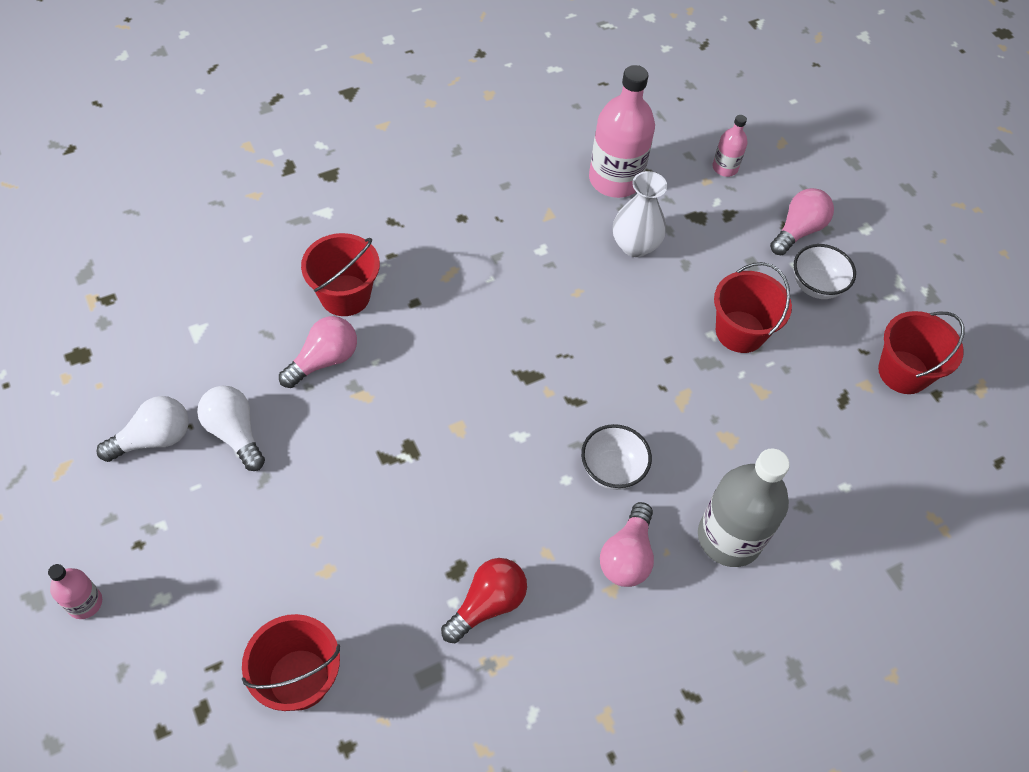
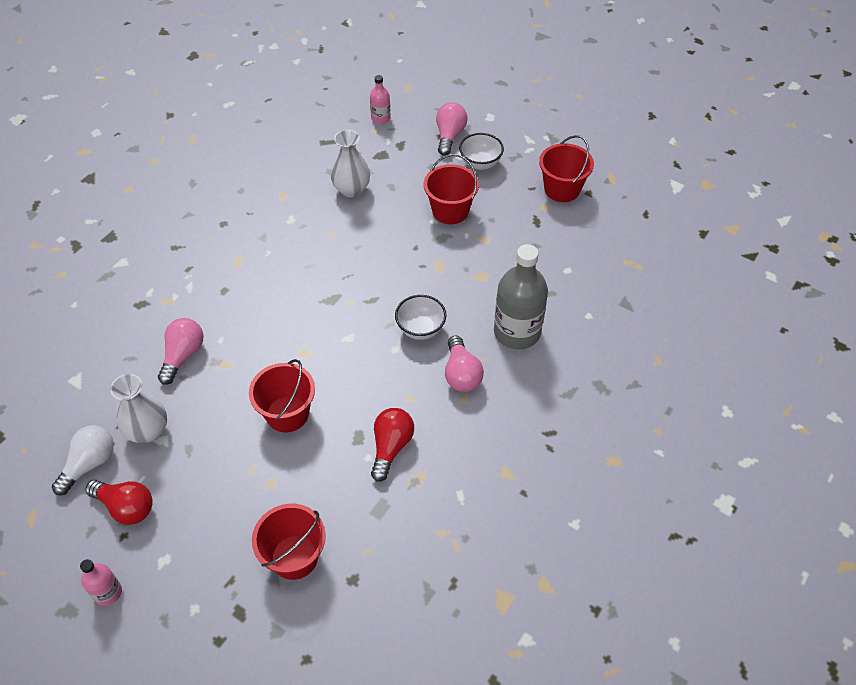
camera: 25 degrees left, 5 degrees down
(160, 512) = (126, 507): none -> red light bulb
(235, 433) = (148, 431): white light bulb -> white vase
(345, 295) = (171, 308): red bucket -> red bucket (287, 414)
(615, 179) = (313, 155): pink bottle -> none

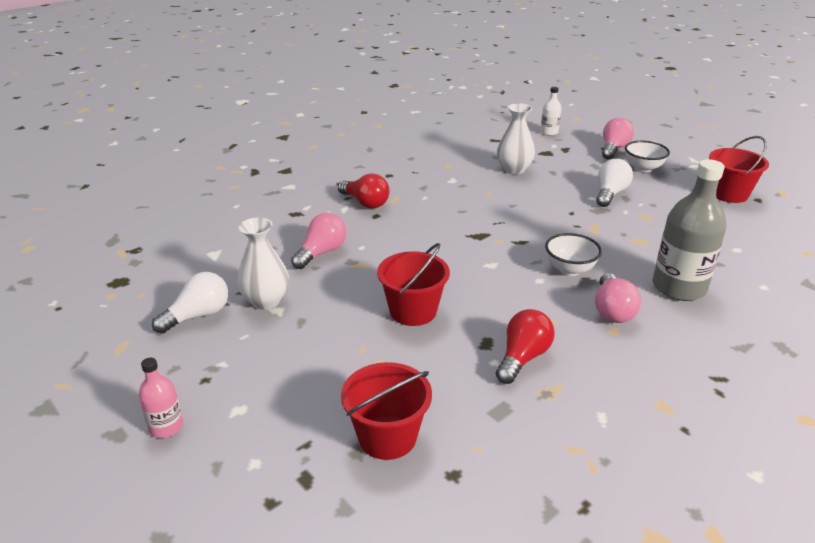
camera: 15 degrees right, 20 degrees down
(126, 507) = (218, 356): red light bulb -> red light bulb (365, 203)
(380, 118) = (549, 132): pink bottle -> white bottle
(450, 211) = (610, 194): red bucket -> white light bulb

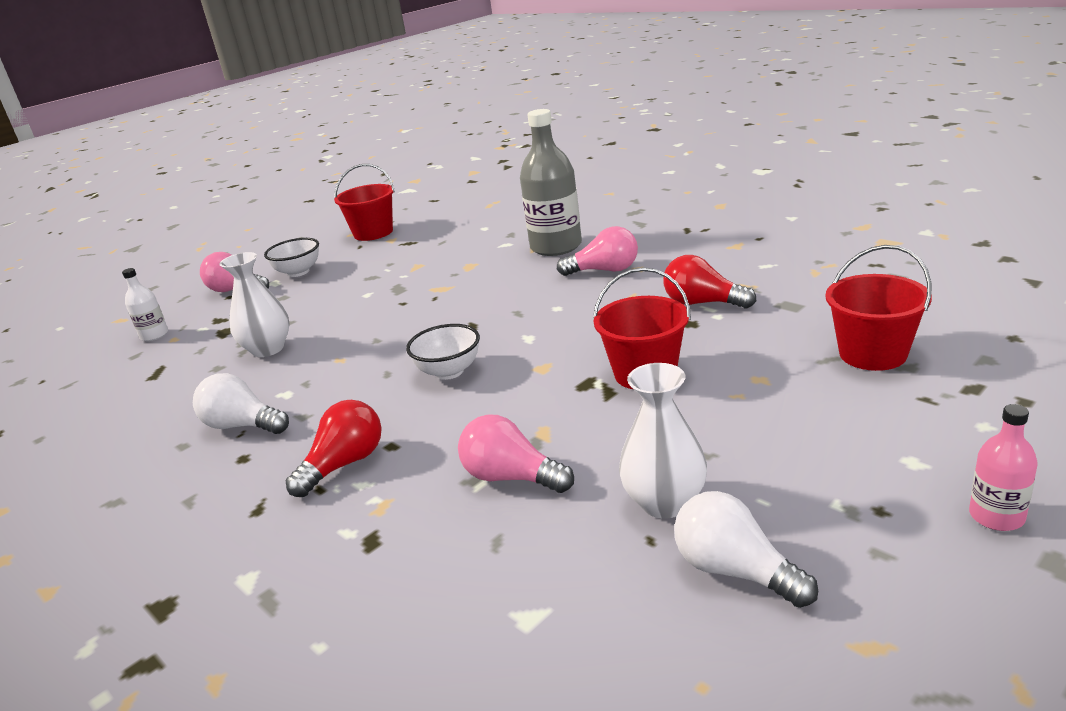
camera: 90 degrees left, 5 degrees down
(569, 269) = (532, 294): white bowl -> white bowl (449, 371)
(610, 194) = (359, 285): white light bulb -> white light bulb (243, 425)

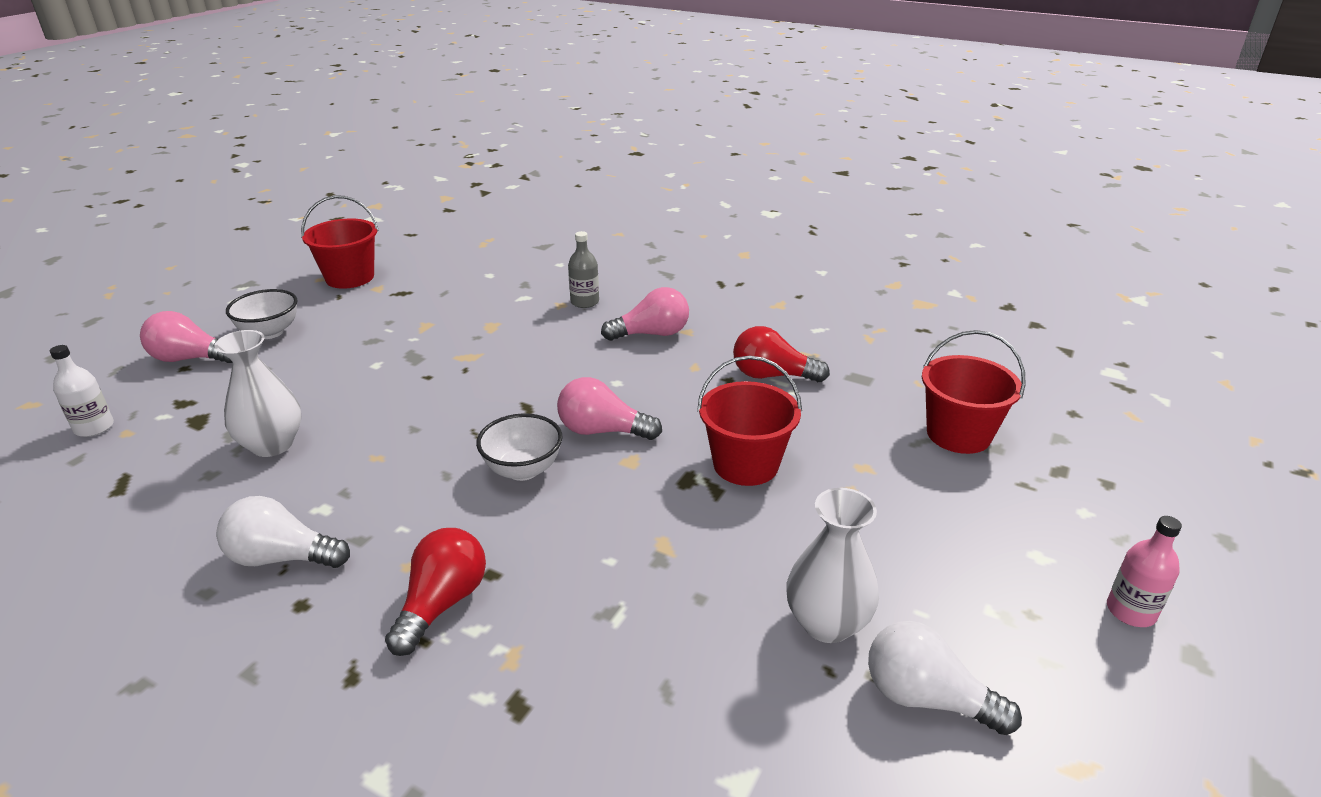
camera: 20 degrees left, 5 degrees up
(511, 477) = (651, 606): pink light bulb -> pink light bulb (602, 431)
(556, 247) = (584, 302): grey bottle -> grey bottle, size x0.50

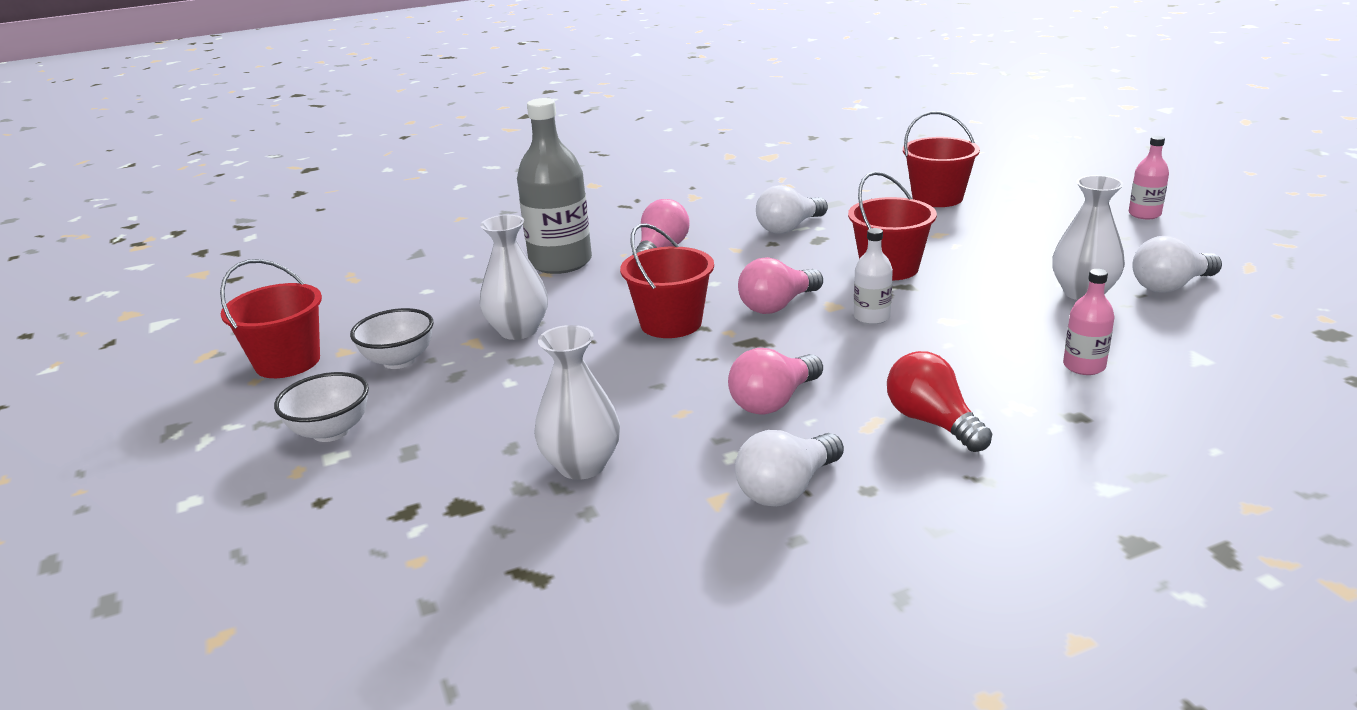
camera: 50 degrees left, 5 degrees down
(94, 427) = (368, 584): white bottle -> white bottle (871, 317)
(190, 359) = (304, 494): pink light bulb -> pink light bulb (774, 401)
(456, 334) = (518, 330): none -> white vase
(522, 392) = (671, 323): none -> red bucket
(523, 470) = (790, 350): white bowl -> white bowl (399, 361)
(584, 302) = (560, 262): grey bottle -> grey bottle, size x2.02
(638, 679) = (1084, 366): none -> pink bottle
(772, 375) = (789, 228): red light bulb -> white light bulb

